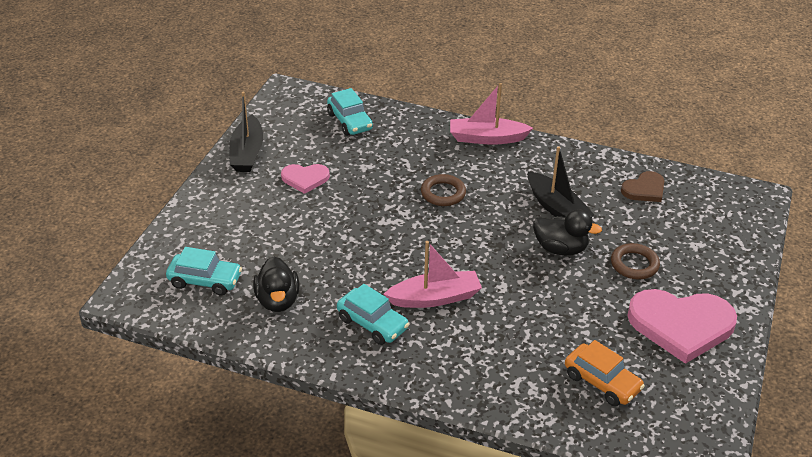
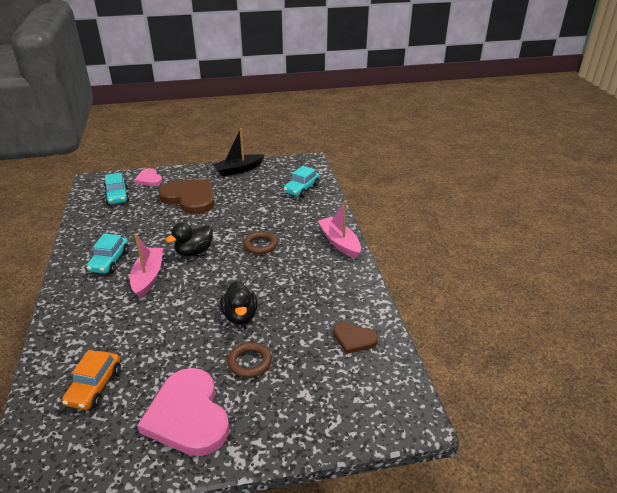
camera: 60 degrees right, 5 degrees down
(277, 301) = (113, 223): black duck -> black duck (194, 252)
(281, 216) = (190, 198): none -> brown heart
(305, 179) = (231, 194): pink heart -> pink heart (149, 179)
(435, 298) = (148, 277): pink boat -> pink boat turned 135 degrees counterclockwise
(557, 208) = (287, 299): black boat -> none

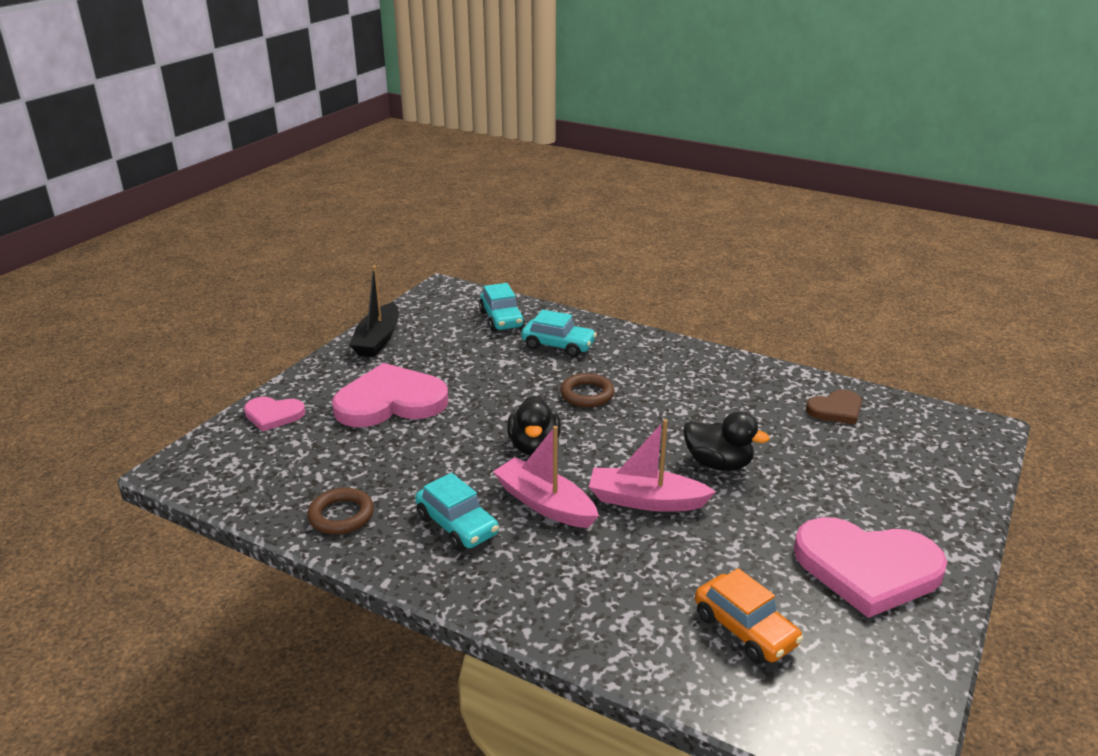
camera: 50 degrees left, 5 degrees down
(117, 196) = (275, 459): turquoise car -> turquoise car (558, 346)
(190, 198) = (390, 401): brown heart -> pink heart
(249, 362) = (811, 490): brown ring -> brown ring (341, 515)
(339, 242) = (653, 345): pink boat -> pink boat (646, 500)

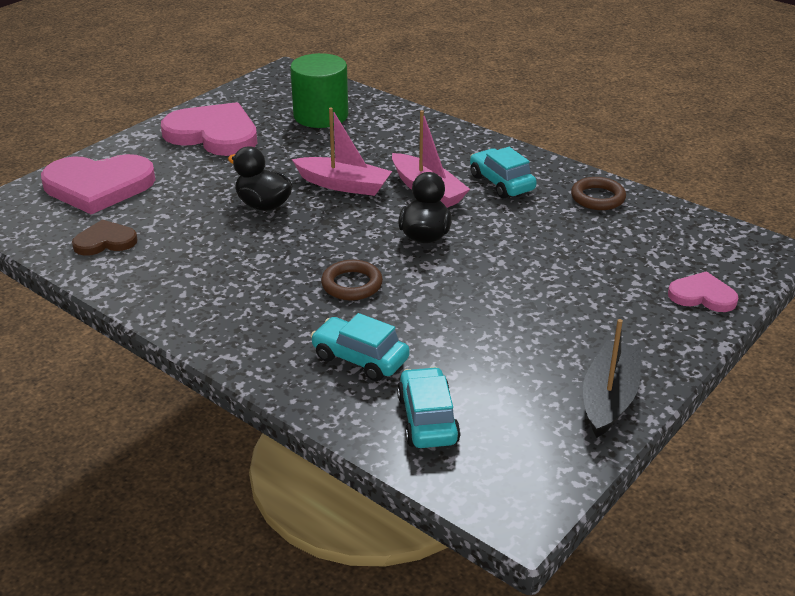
camera: 170 degrees left, 5 degrees up
(390, 401) = (574, 298): pink heart -> pink heart (98, 186)
(745, 629) = (321, 116): orange car -> green cylinder

